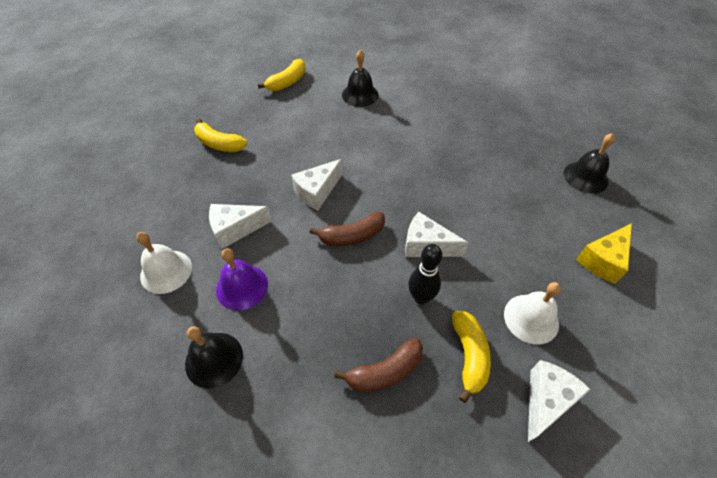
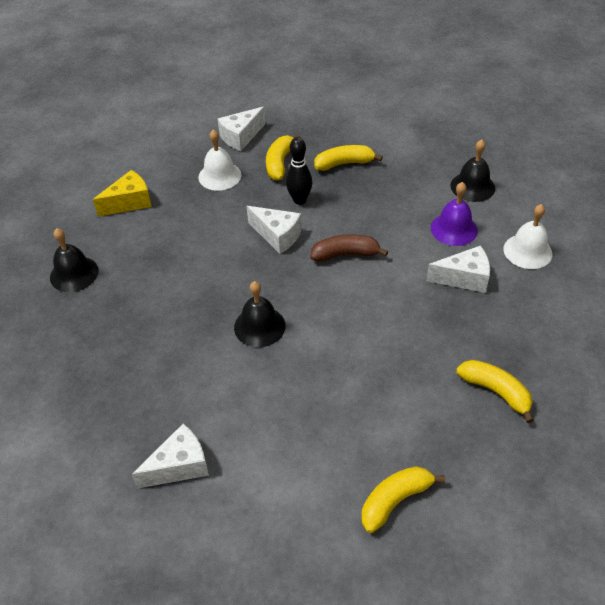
camera: 165 degrees left, 5 degrees down
(317, 192) = (373, 304): white cheese -> white cheese (179, 466)
(360, 95) = (282, 448): black bell -> black bell (259, 326)
(385, 371) = (344, 163): brown banana -> yellow banana

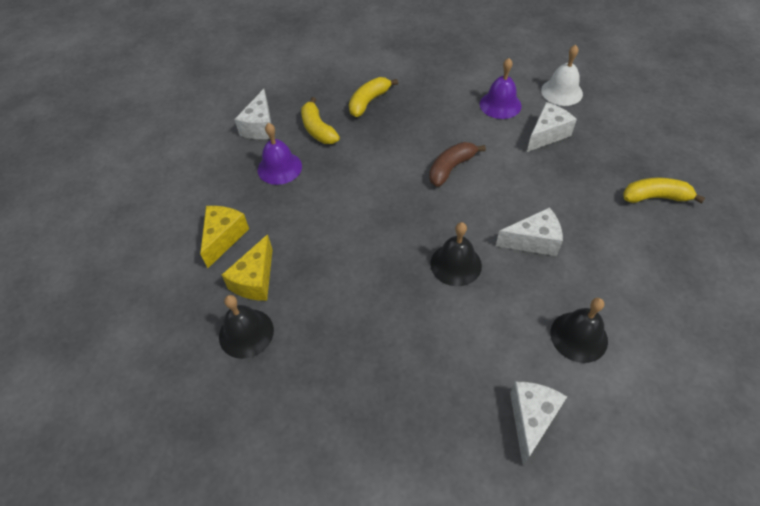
camera: 40 degrees left, 5 degrees up
(117, 243) = (255, 280): none -> yellow cheese
(219, 176) = (279, 168): white bell -> purple bell
(277, 236) = (384, 186): white cheese -> white cheese (533, 241)
(299, 200) = (368, 148): black bowling pin -> none
(395, 500) = (691, 318): yellow banana -> none
(472, 186) = (477, 68): black bell -> black bell (579, 336)

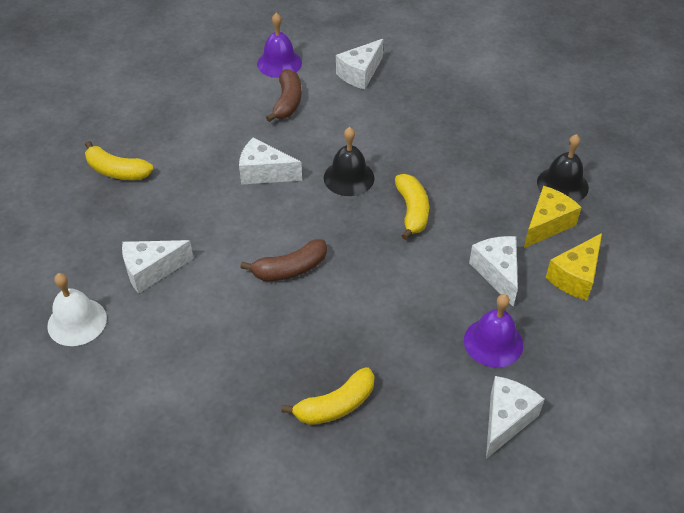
camera: 160 degrees left, 5 degrees down
(289, 219) = (497, 273): none -> white cheese
(318, 129) = (425, 383): yellow banana -> yellow banana (412, 211)
(500, 104) = (168, 332): purple bell -> purple bell (279, 63)
(579, 336) = (287, 102): black bell -> brown banana

